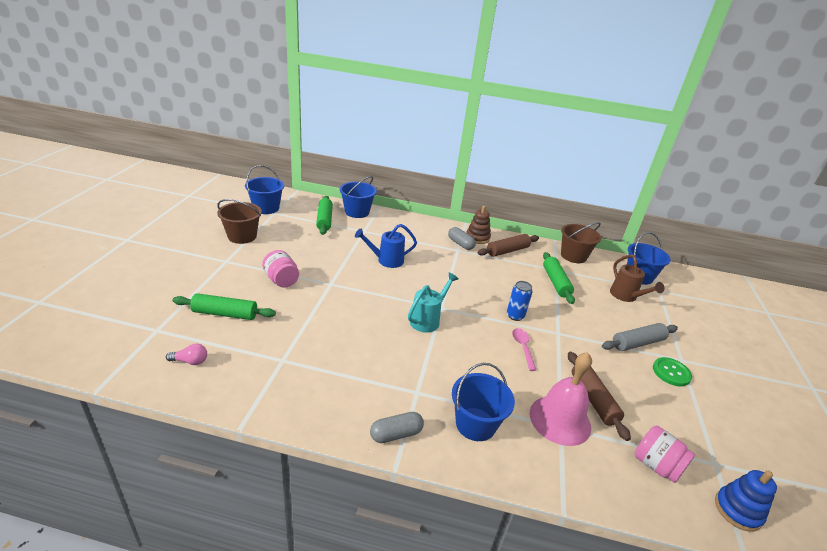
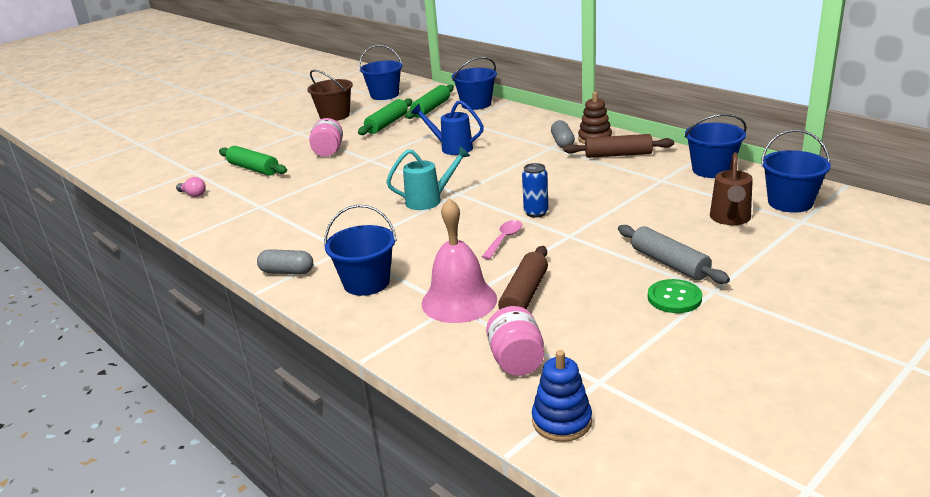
camera: 40 degrees right, 5 degrees down
(556, 282) = (640, 191): green rolling pin -> green rolling pin (387, 124)
(573, 256) = (712, 170): brown bucket -> blue bucket
(637, 343) = (669, 263): grey rolling pin -> grey rolling pin turned 45 degrees clockwise

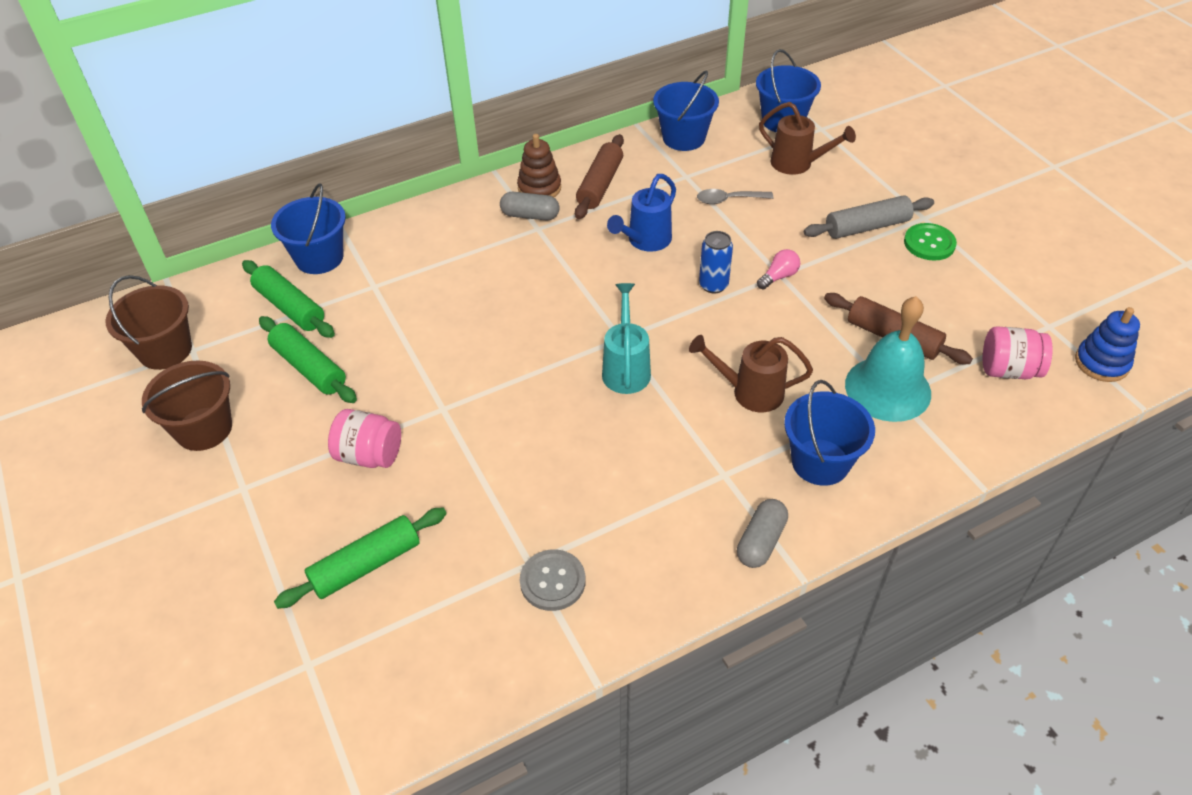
camera: 75 degrees left, 20 degrees up
(193, 194) = (420, 663): pink light bulb -> pink light bulb (778, 277)
(247, 215) = (552, 581): none -> grey button
(384, 95) = (165, 350): blue bucket -> brown bucket
(427, 245) = (750, 392): none -> brown watering can
(452, 148) = (468, 315): blue watering can -> blue watering can (645, 241)
(459, 301) = (888, 388): pink bell -> turquoise bell
(504, 239) = (766, 325): pink spoon -> none
(647, 200) = (728, 200): none -> grey spoon

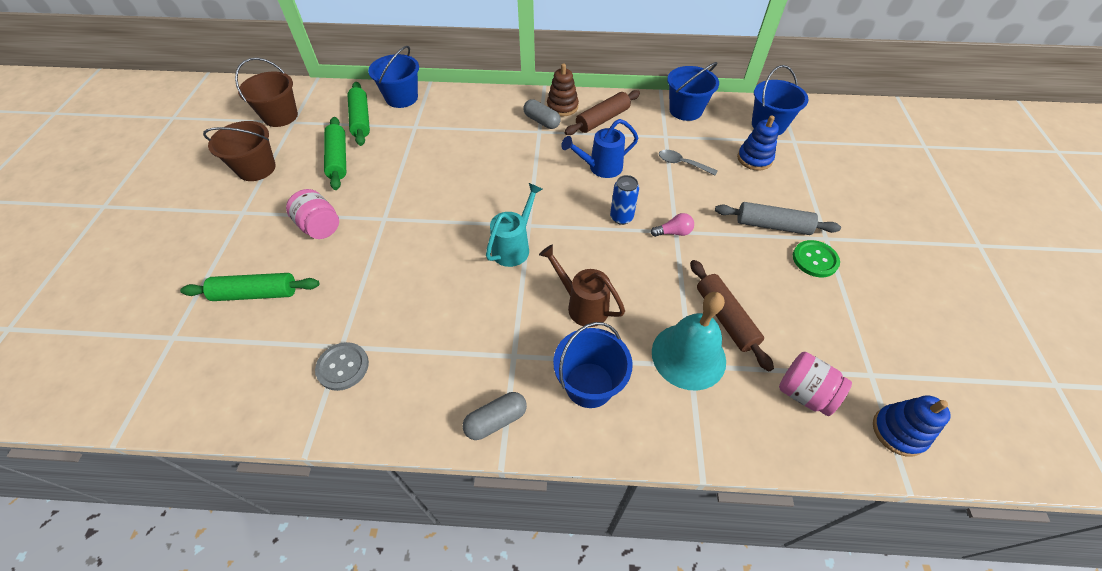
camera: 30 degrees right, 5 degrees up
(797, 164) = (754, 159): brown watering can -> blue stacking toy

